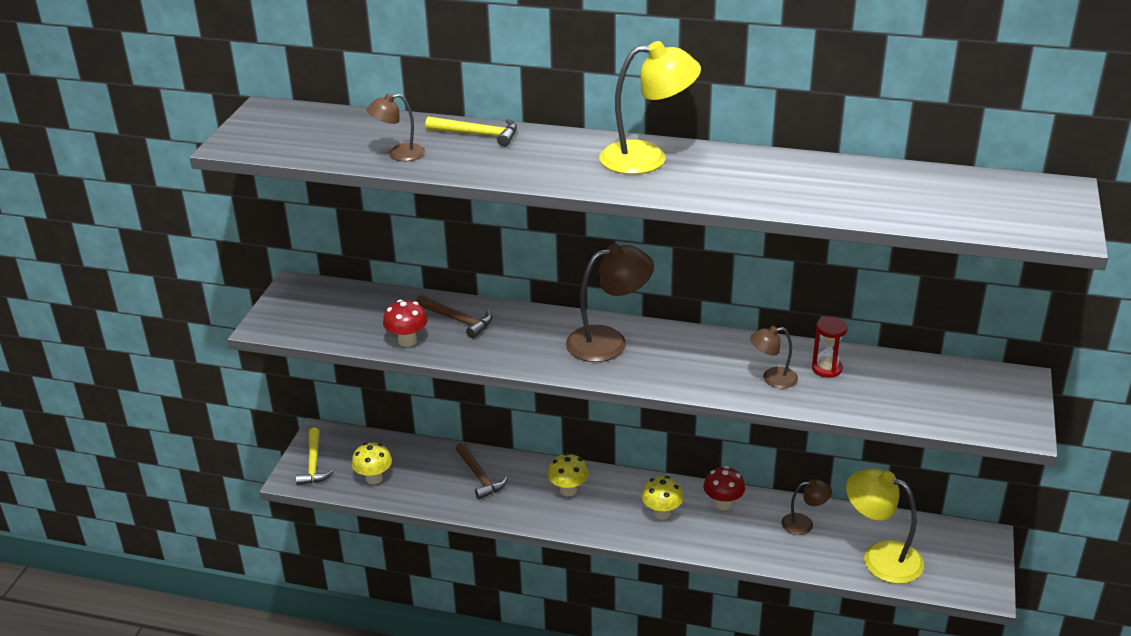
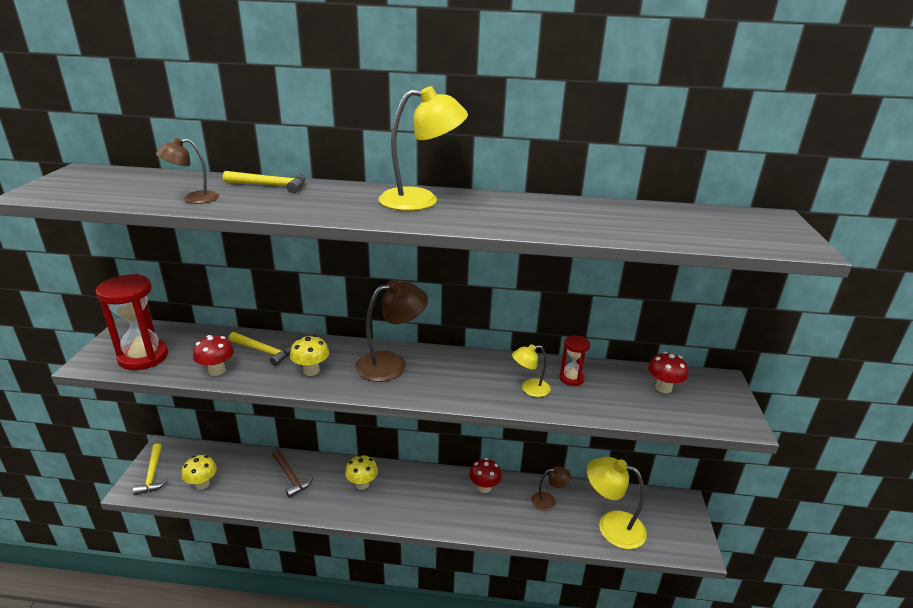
camera: 10 degrees left, 5 degrees down
(322, 321) = (143, 357): none -> red hourglass
(457, 320) = (264, 351): brown hammer -> yellow hammer
(662, 513) = (437, 499): yellow mushroom -> yellow mushroom (311, 371)
(772, 378) = (529, 389): brown lamp -> yellow lamp
(939, 385) = (663, 388): none -> red mushroom

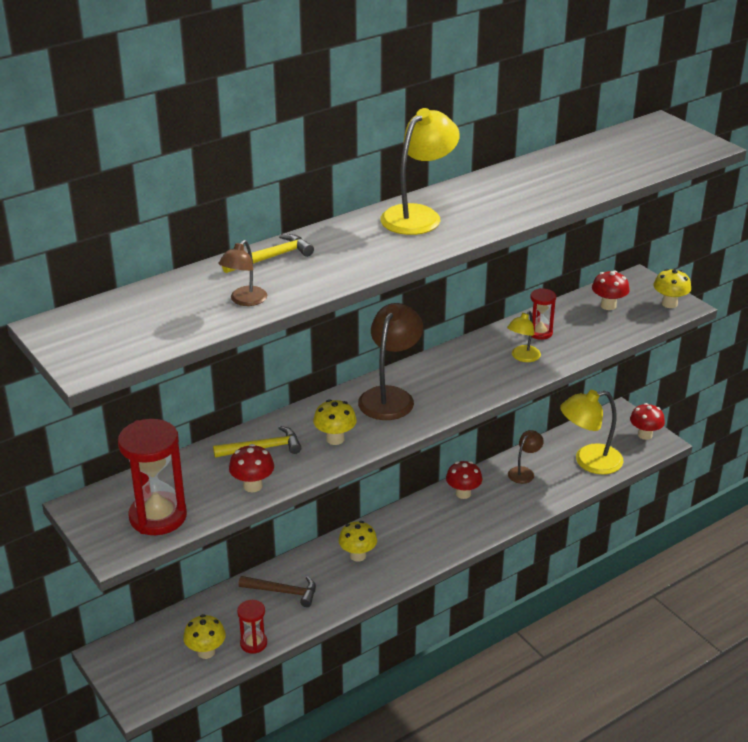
camera: 40 degrees left, 5 degrees up
(152, 474) = (138, 679): yellow hammer -> none
(230, 498) = (253, 643): none -> red hourglass
(688, 534) = (645, 435): none -> red mushroom
(729, 415) = (669, 304): none -> yellow mushroom

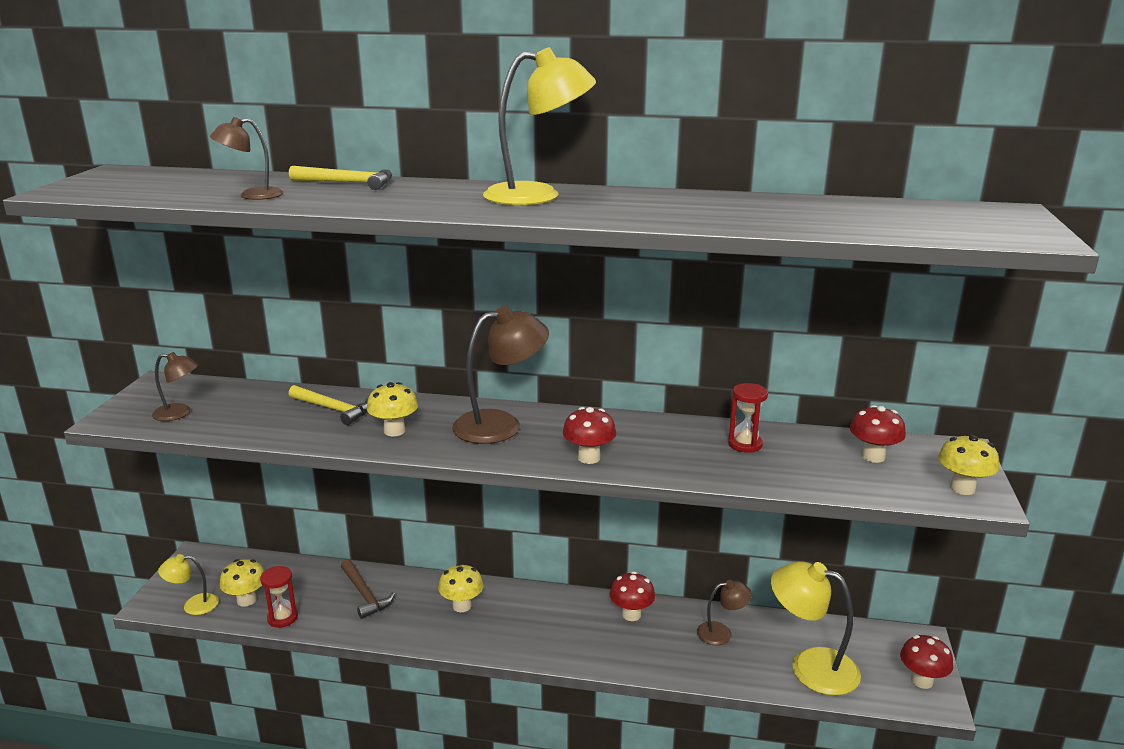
camera: 45 degrees right, 10 degrees down
(158, 516) = (179, 413): red hourglass -> brown lamp
(252, 486) = (272, 429): red mushroom -> red mushroom (589, 458)
(522, 357) = (686, 455): yellow lamp -> yellow lamp (193, 605)

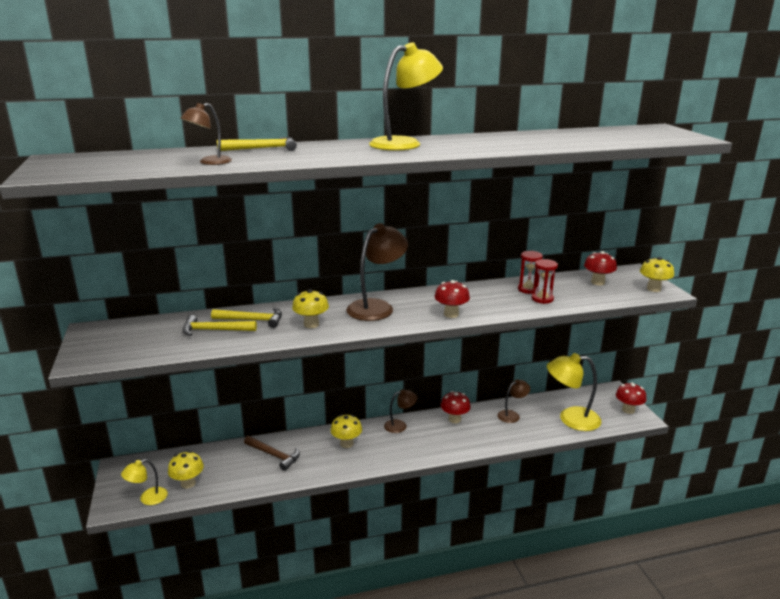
camera: 25 degrees left, 0 degrees up
(179, 413) = (134, 346): brown lamp -> brown lamp (400, 425)
(279, 413) = (214, 330): none -> yellow hammer
(282, 618) = (226, 486): red hourglass -> red hourglass (542, 299)

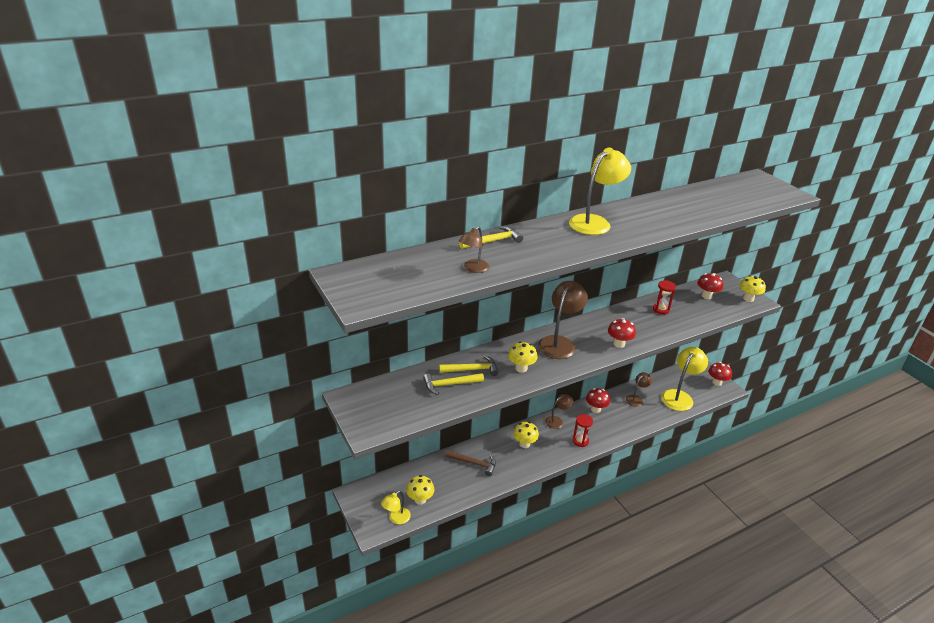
camera: 15 degrees left, 10 degrees up
(542, 299) = (676, 319): red hourglass -> red hourglass (580, 441)
(570, 419) = (679, 396): yellow lamp -> yellow lamp turned 135 degrees clockwise

